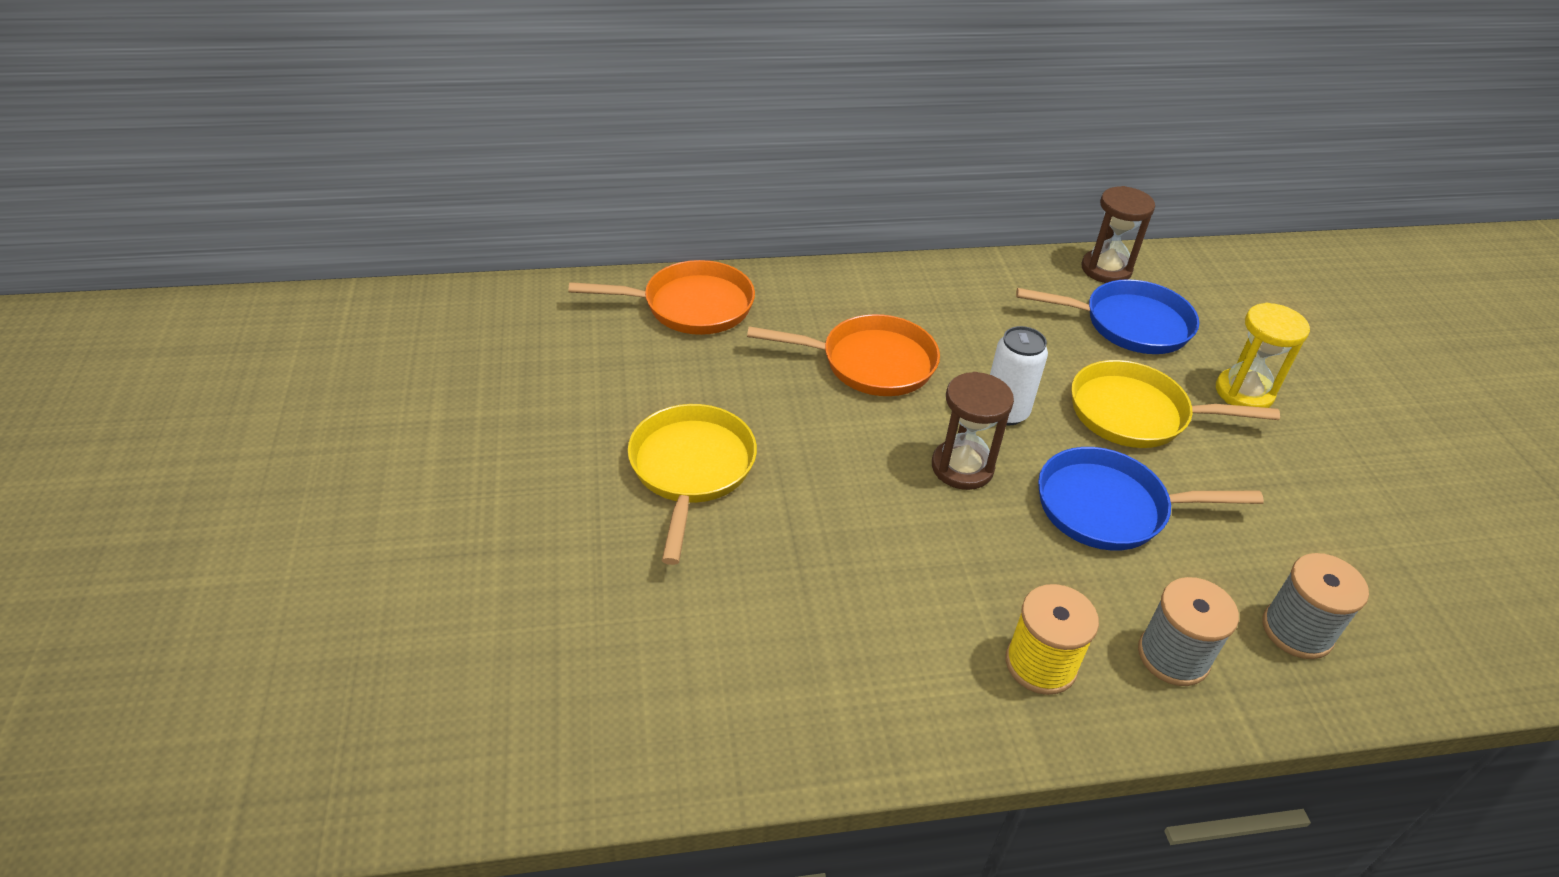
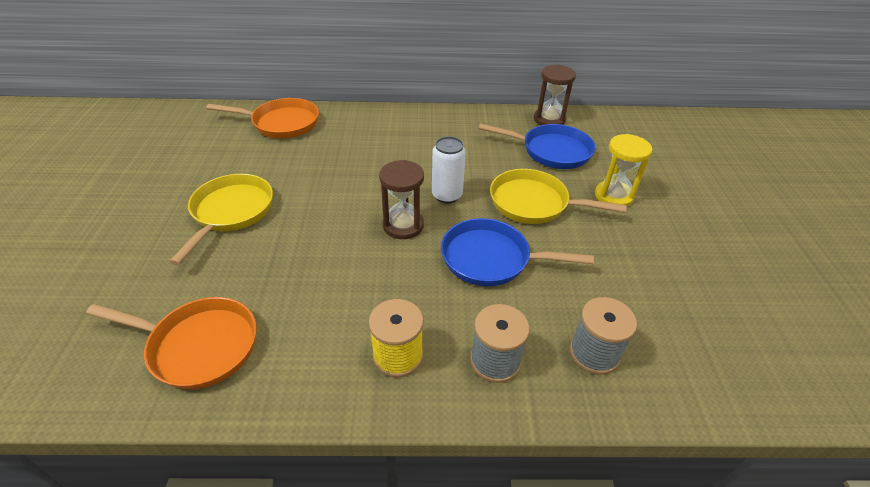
camera: 10 degrees right, 0 degrees up
(870, 363) = (374, 161): orange pan -> orange pan (198, 346)

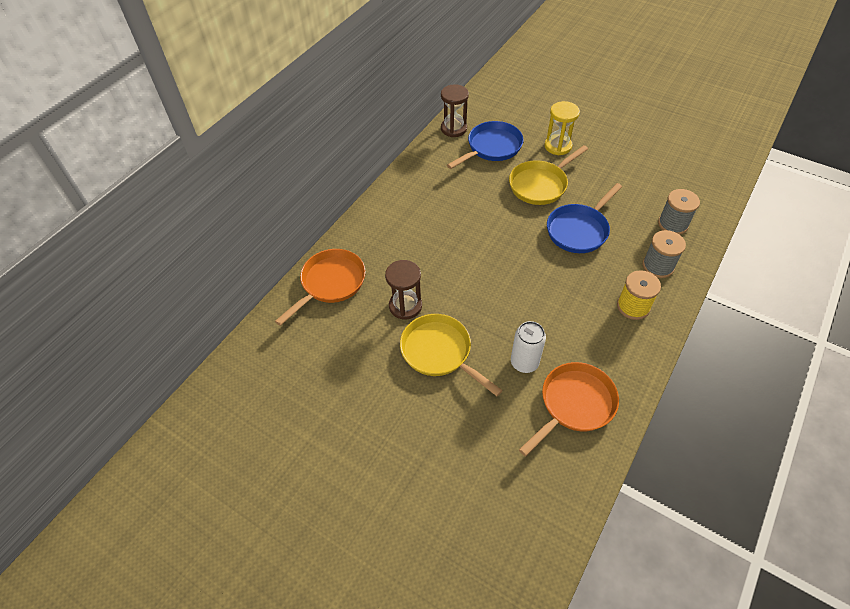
camera: 55 degrees left, 10 degrees up
(403, 225) = (520, 258): brown hourglass -> brown hourglass (405, 306)
(447, 195) = (503, 222): white can -> white can (524, 362)

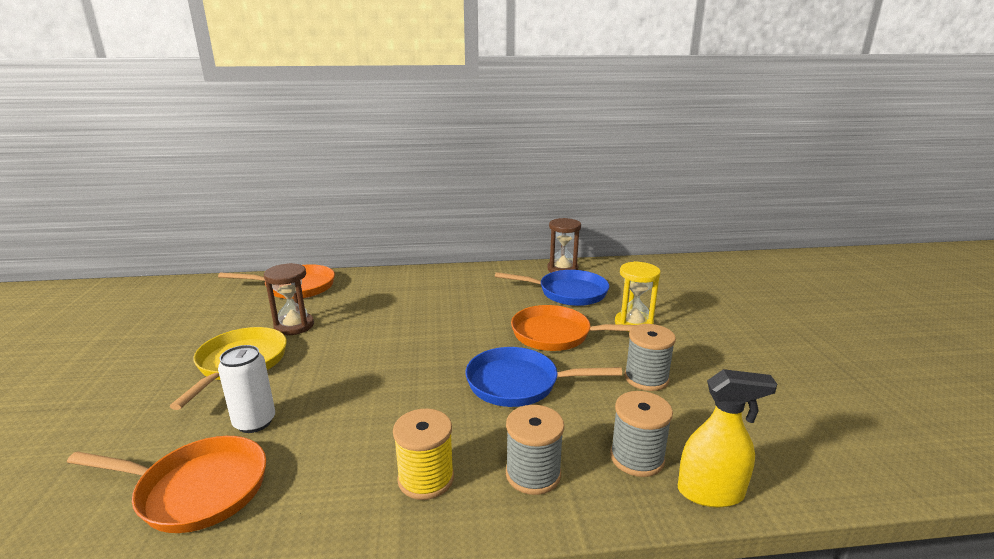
camera: 50 degrees right, 30 degrees down
(540, 185) = (556, 335): yellow pan -> orange pan
(615, 179) = (646, 378): none -> grey spool
(710, 216) = (711, 492): none -> yellow spray bottle

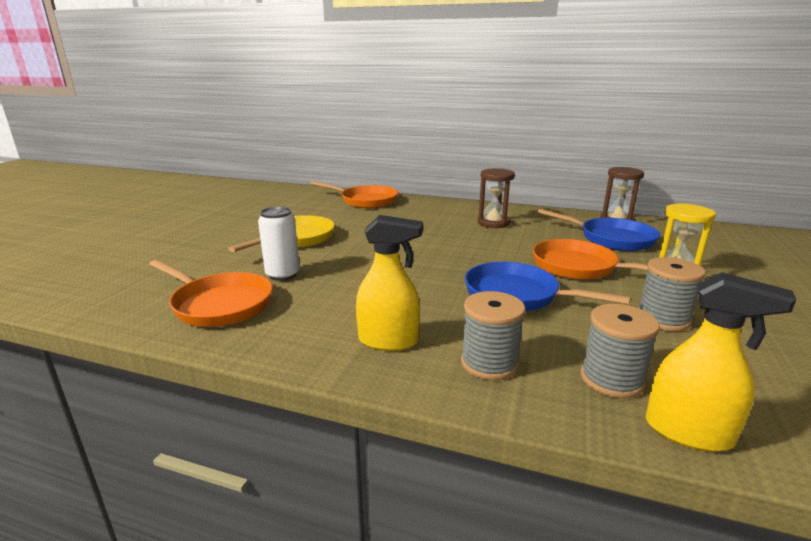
camera: 25 degrees right, 0 degrees up
(294, 326) = (349, 223): brown hourglass -> brown hourglass (493, 223)
(426, 479) = (388, 341): yellow spool -> yellow spray bottle

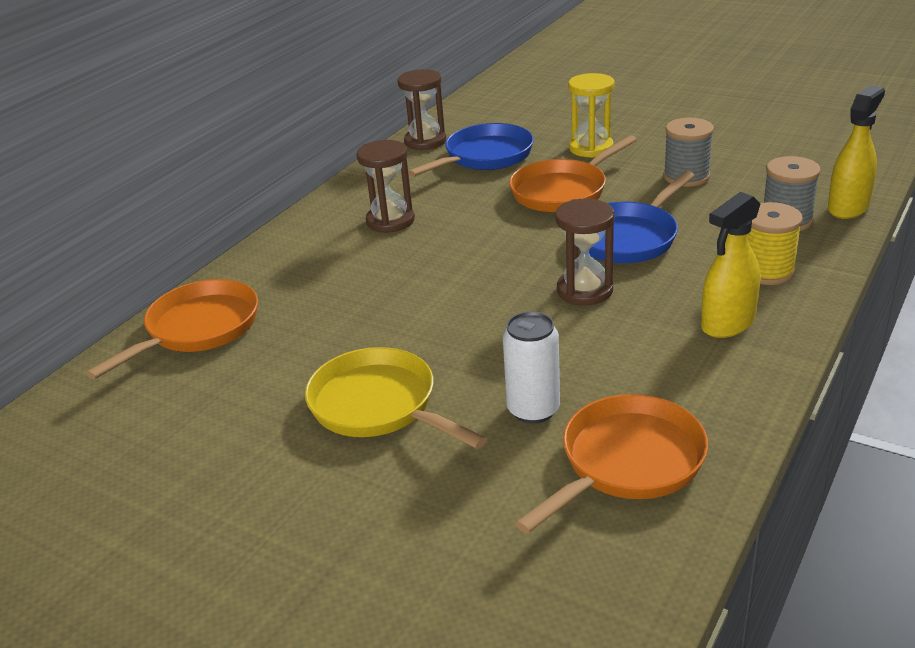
camera: 75 degrees left, 10 degrees up
(388, 341) = (727, 324): yellow spray bottle -> yellow spray bottle turned 150 degrees counterclockwise
(426, 282) = (584, 290): none -> brown hourglass
(489, 363) = (766, 271): grey spool -> yellow spool

